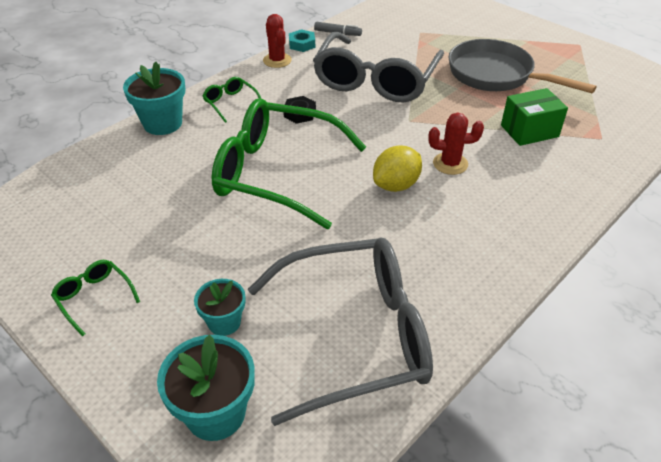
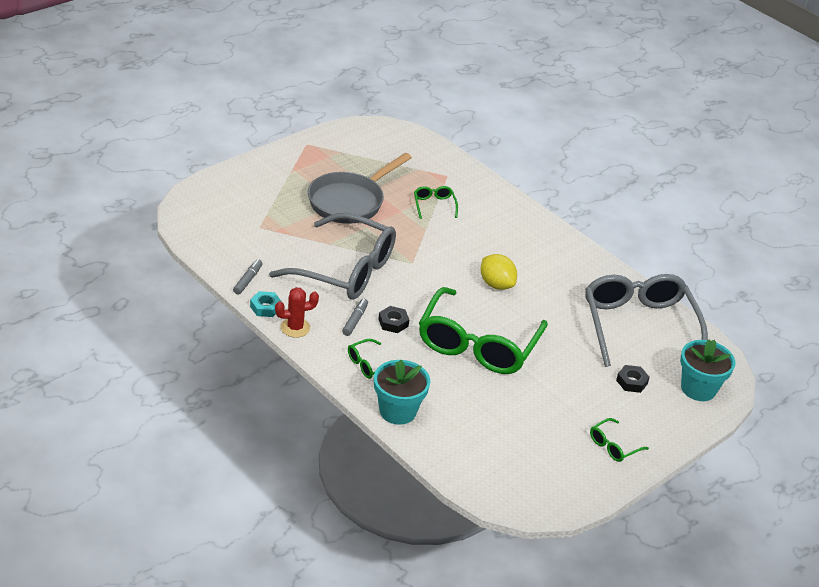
camera: 90 degrees left, 5 degrees down
(224, 322) = (631, 382): turquoise flower pot -> black nut
(297, 91) = (355, 320): none -> grey marker
(450, 164) = (472, 253): red cactus -> none
(529, 131) = (434, 205): green box -> green glasses

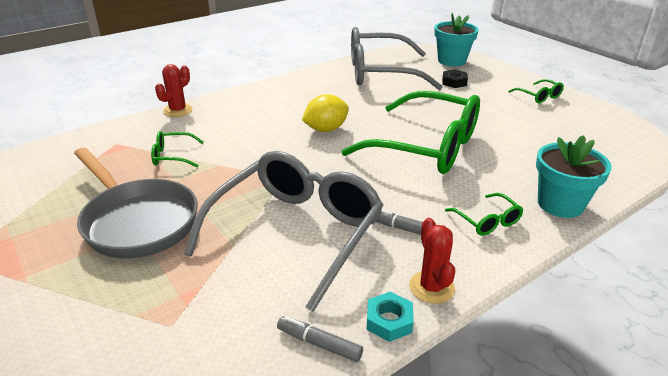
camera: 80 degrees left, 5 degrees down
(393, 323) = (402, 198): black nut -> none
(510, 198) = (178, 110): none -> red cactus

